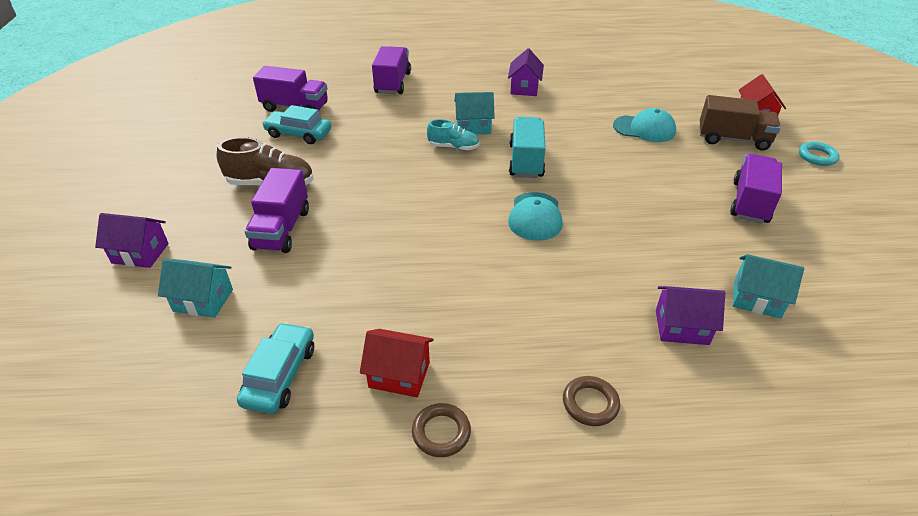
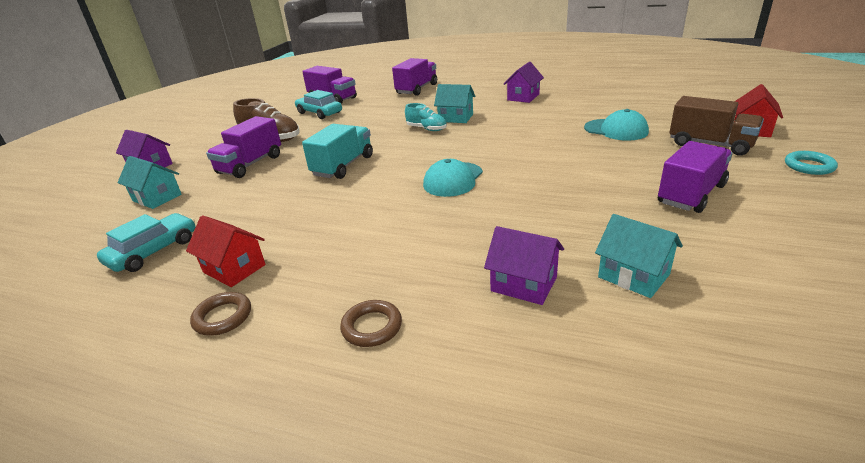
camera: 25 degrees right, 10 degrees down
(526, 161) = (480, 142): turquoise truck -> turquoise truck (343, 166)

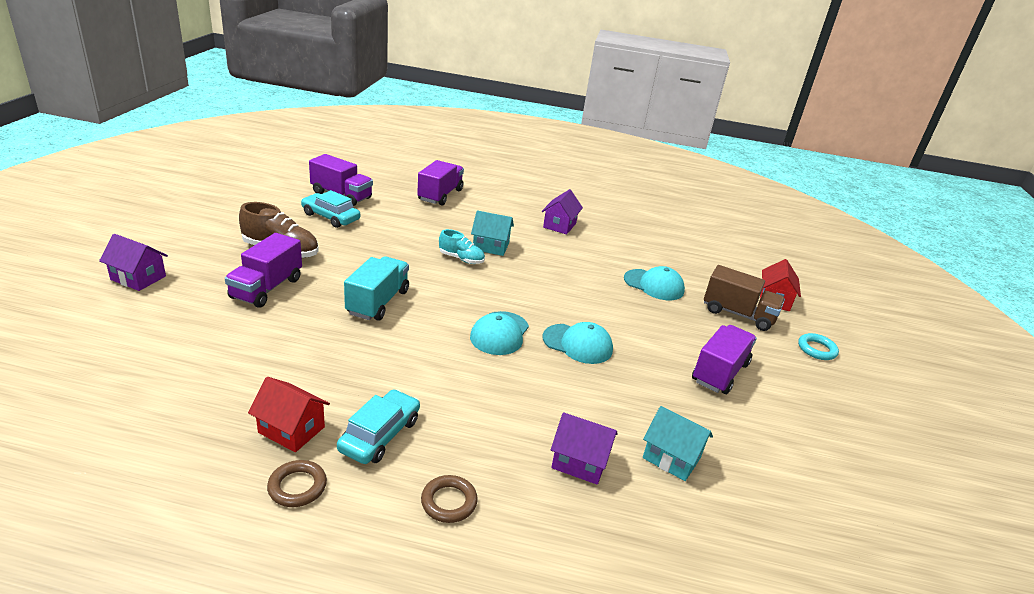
camera: 15 degrees left, 0 degrees up
(153, 251) = (190, 402): turquoise car -> turquoise car (380, 435)
(157, 198) = (165, 327): turquoise house -> none
(532, 182) = (577, 344): none -> turquoise cap

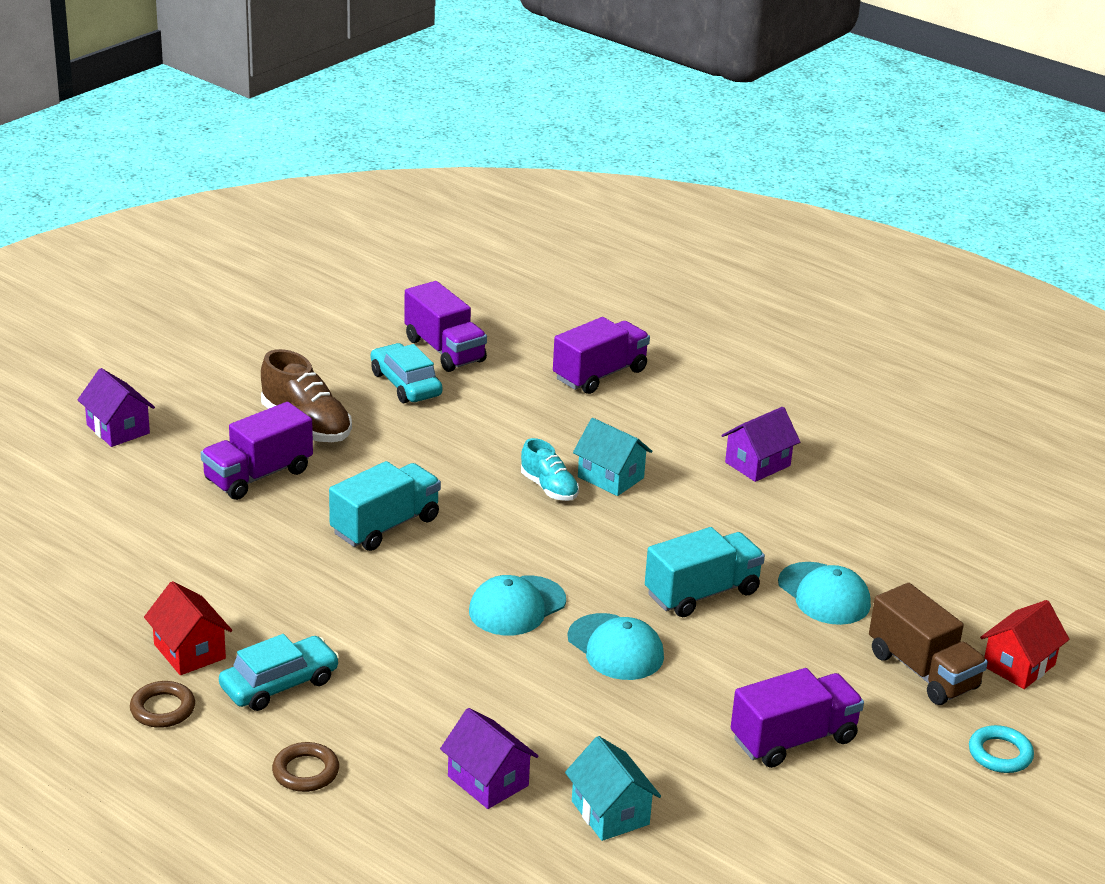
camera: 30 degrees right, 0 degrees up
(594, 299) = (702, 593): none -> turquoise truck

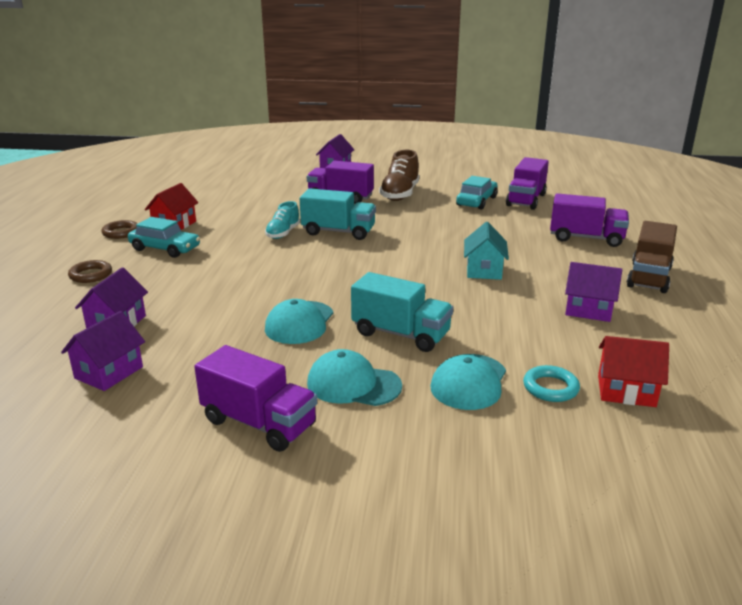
camera: 60 degrees right, 5 degrees down
(517, 606) = (307, 282): turquoise cap -> turquoise cap (353, 384)
(549, 488) = (442, 258): turquoise shoe -> turquoise shoe (283, 233)
(610, 813) = (109, 372): turquoise house -> purple house
(922, 671) = (425, 463): brown truck -> brown truck (649, 277)
(1000, 754) = (345, 554): turquoise ring -> turquoise ring (550, 388)
(1018, 665) = (507, 523): red house -> red house (626, 391)

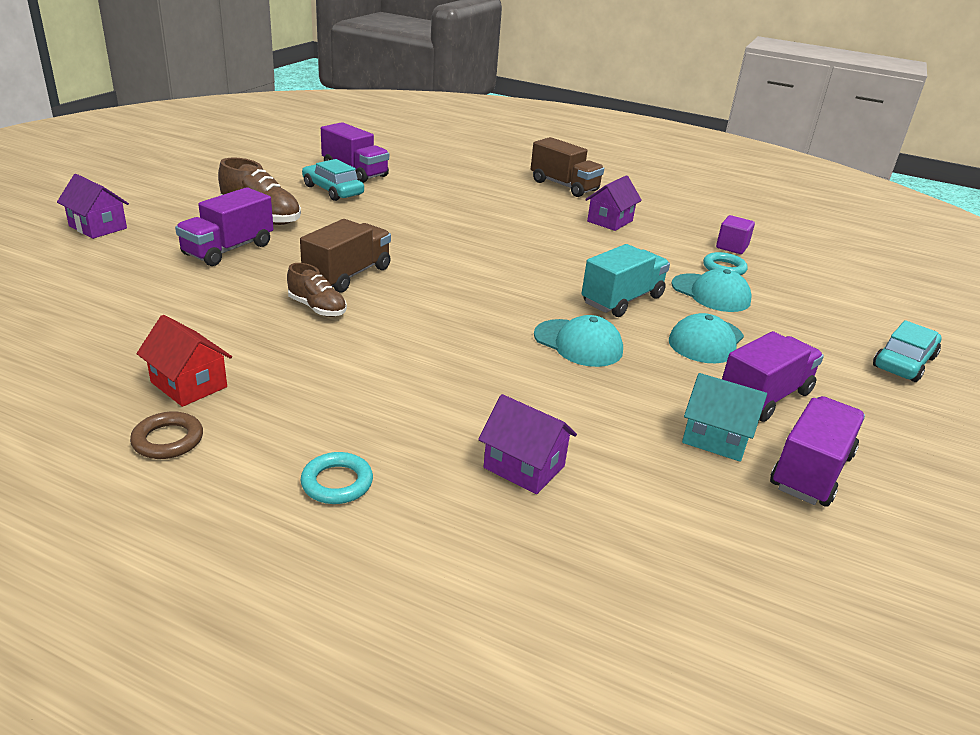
camera: 75 degrees left, 5 degrees up
(91, 275) = (337, 483): brown ring -> turquoise ring
(109, 372) = (653, 481): purple house -> none
(165, 249) = (287, 403): turquoise car -> turquoise car (903, 362)
(283, 233) = (317, 308): turquoise shoe -> brown shoe
(338, 232) = (348, 275): turquoise truck -> brown truck
(484, 270) = (511, 234): turquoise house -> turquoise house (716, 438)
(586, 238) = (472, 180): purple truck -> purple truck (811, 471)
(626, 391) = (732, 247): red house -> purple cube

